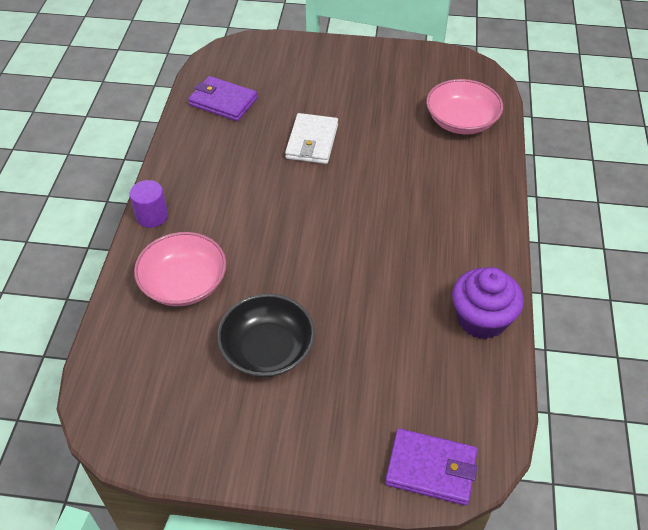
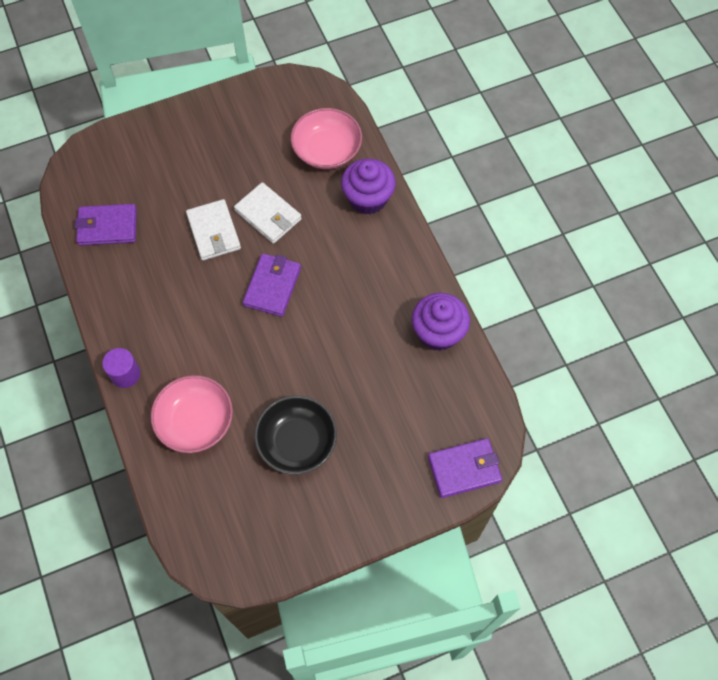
camera: 30 degrees left, 15 degrees up
(336, 206) = (272, 286): none -> purple wallet
(371, 149) = (268, 215): none -> white wallet
(478, 174) = (368, 198): none -> purple cupcake

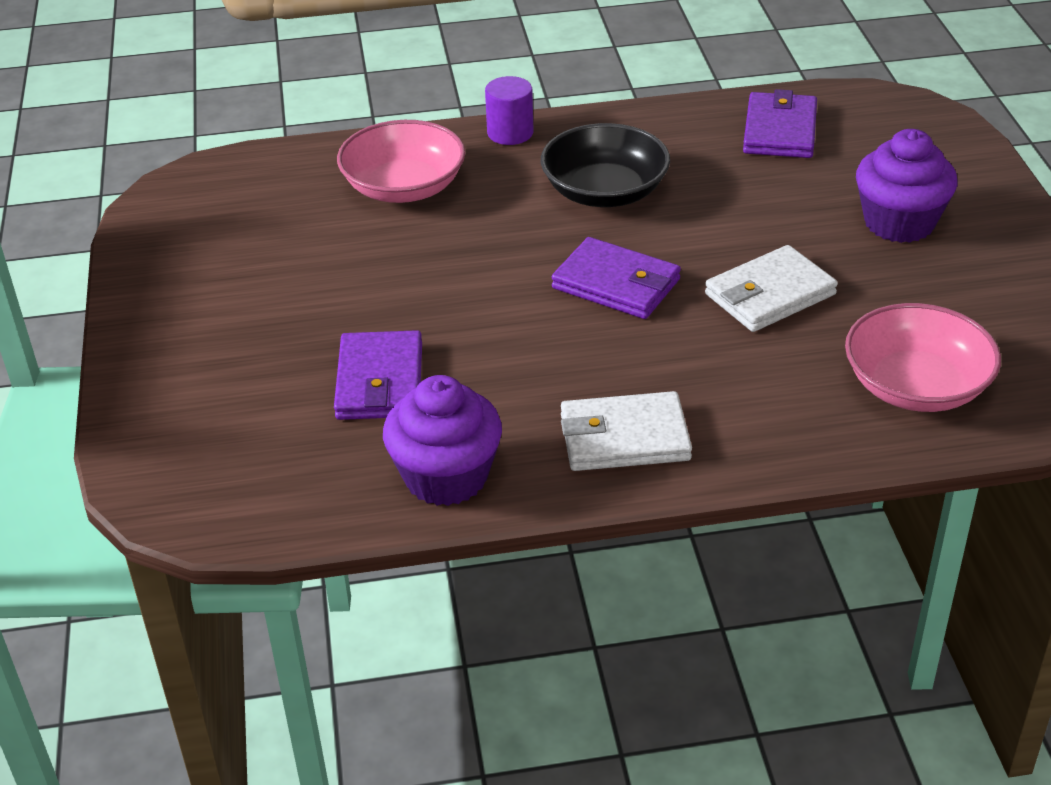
camera: 105 degrees right, 25 degrees down
(213, 232) = (746, 231): white wallet -> white wallet (624, 437)
(297, 441) = (319, 279): black bowl -> black bowl (604, 192)
(368, 198) = (785, 427): purple cupcake -> purple cupcake (899, 222)
(464, 469) = (162, 462): purple wallet -> purple wallet (379, 381)

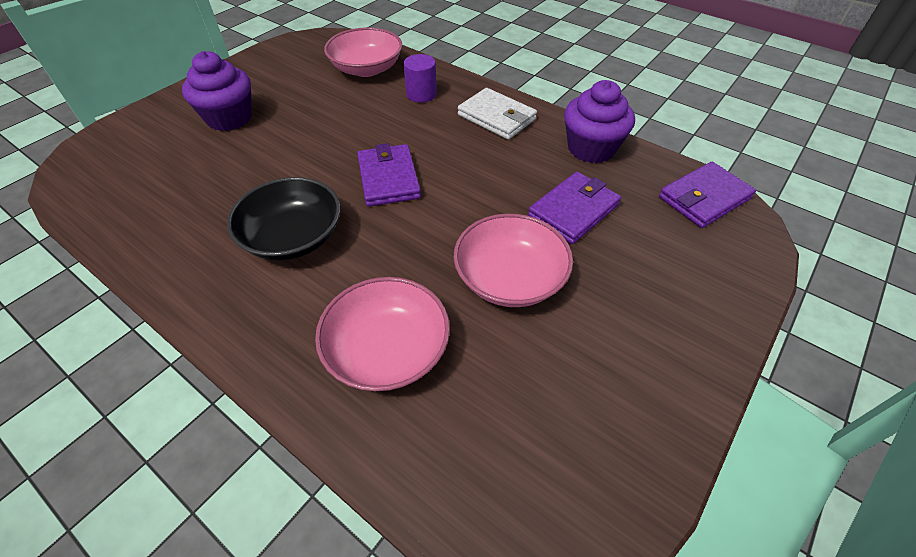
camera: 135 degrees left, 10 degrees up
(370, 284) = (510, 278): none -> pink bowl
(510, 133) = (248, 341): purple cylinder -> purple cylinder (421, 94)
(769, 294) = (341, 128): white wallet -> none
(780, 131) = (144, 201): purple wallet -> purple wallet (704, 198)

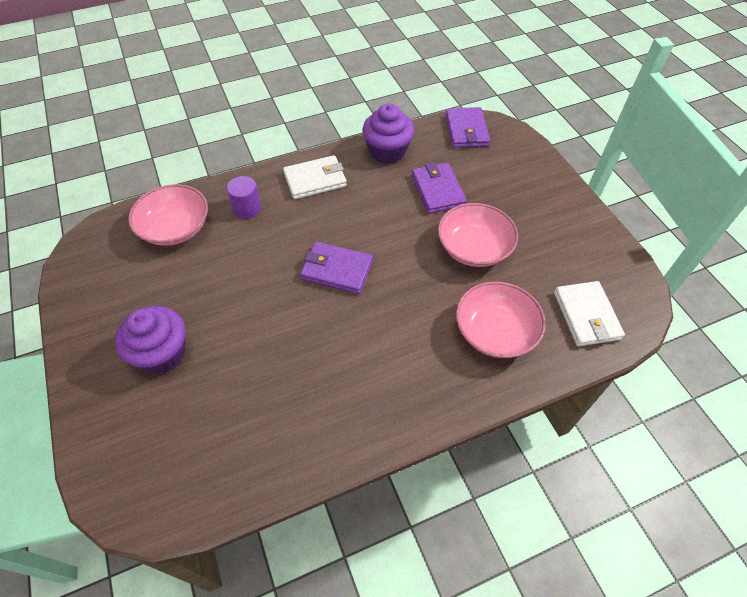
camera: 60 degrees left, 5 degrees up
(293, 237) = (361, 350): black bowl -> none
(484, 458) = (586, 316): none -> white wallet

